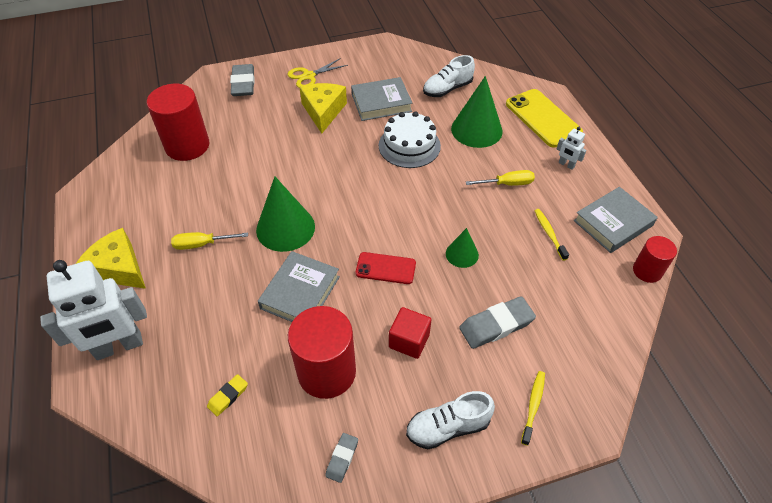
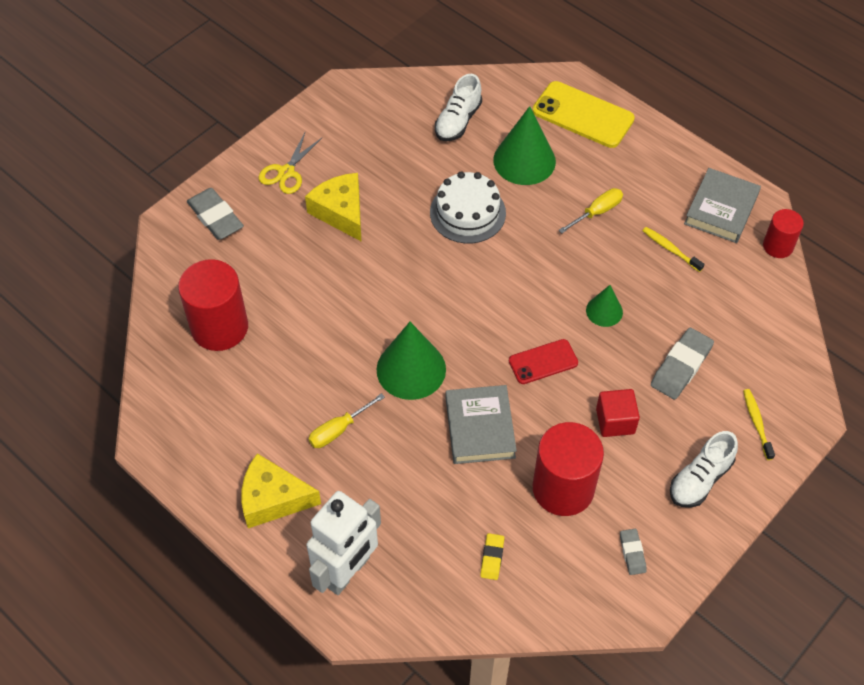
camera: 30 degrees left, 5 degrees up
(381, 103) = (397, 172): grey book -> none
(566, 164) = (640, 162): white robot -> none

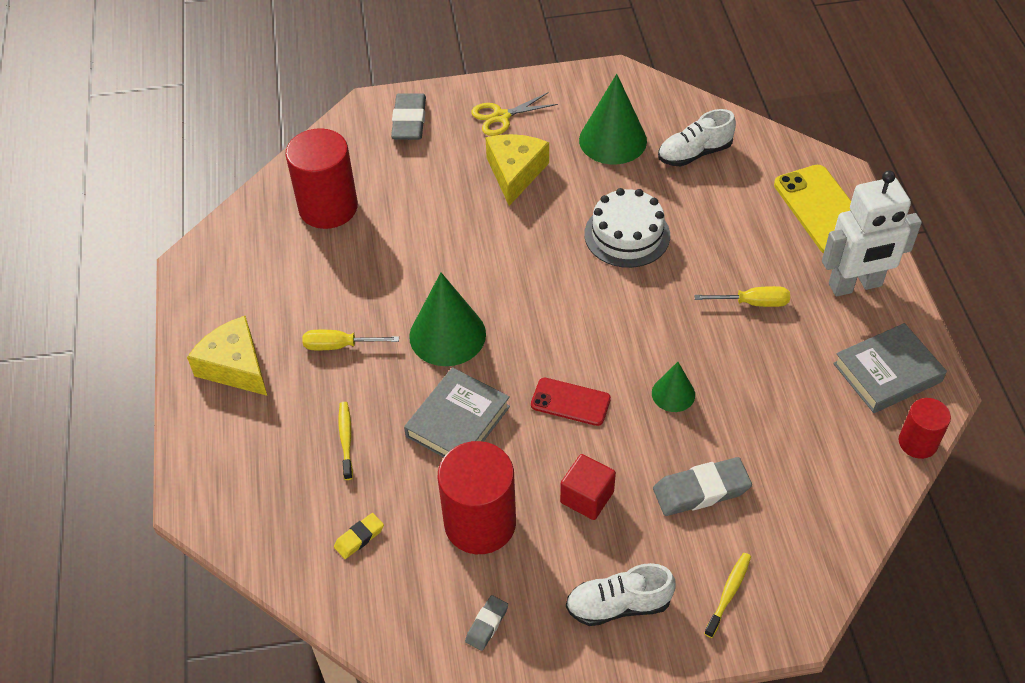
camera: 40 degrees right, 5 degrees down
(347, 571) = (233, 464): white robot -> white robot (855, 285)
(524, 160) = (725, 219): green cone -> green cone (612, 140)
(670, 249) = (796, 378): yellow toothbrush -> yellow toothbrush (346, 439)

